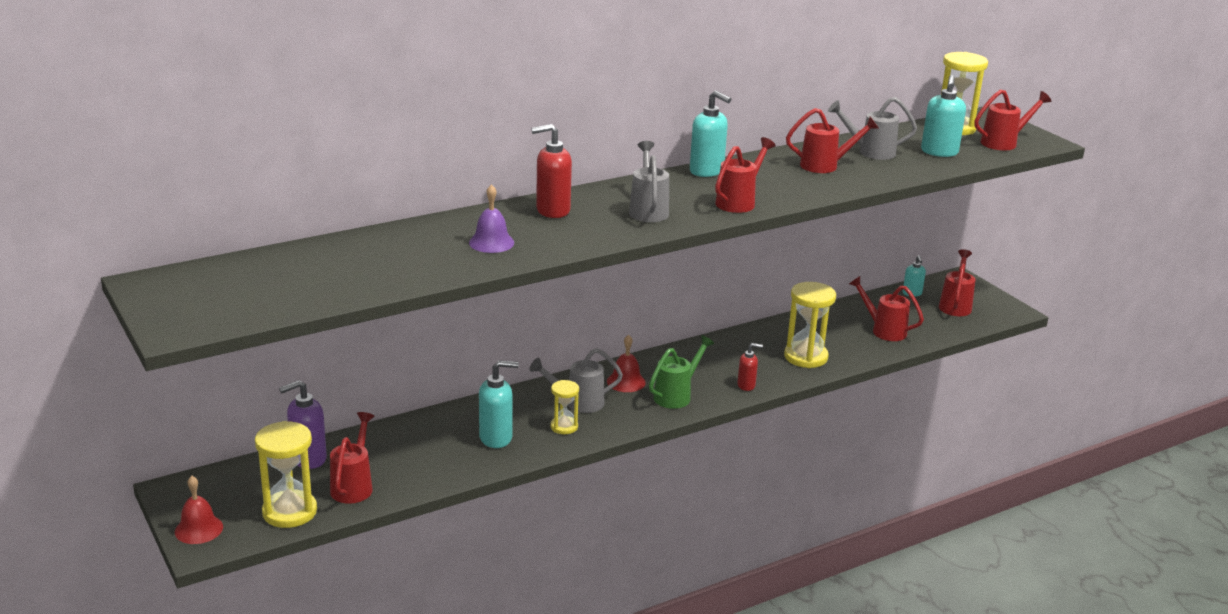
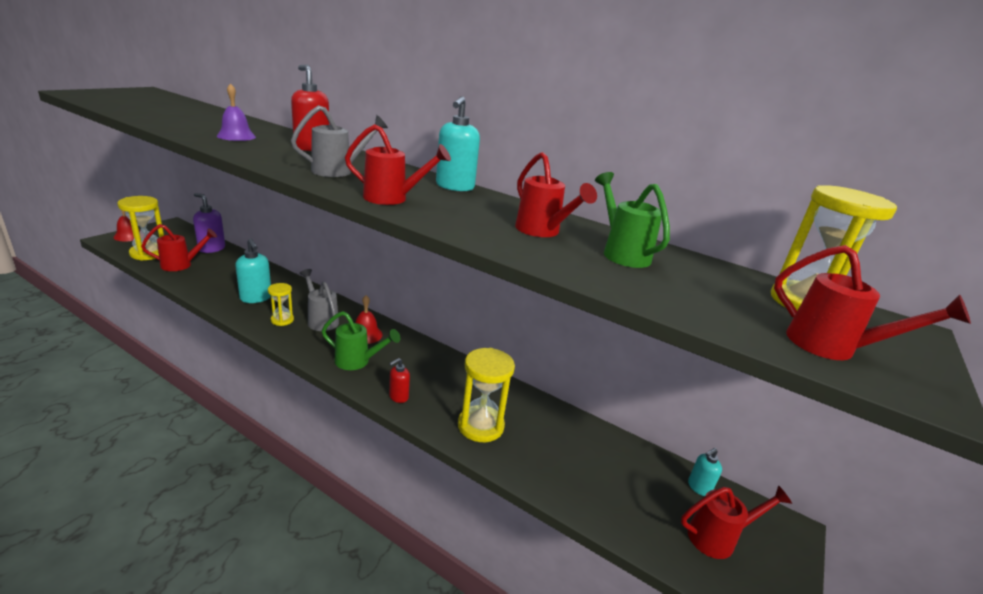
camera: 60 degrees right, 0 degrees up
(746, 385) = (398, 397): red soap dispenser -> red soap dispenser turned 75 degrees clockwise
(870, 152) = (621, 253): grey watering can -> green watering can
(883, 330) = (589, 476): red watering can -> none
(939, 152) = (698, 295): turquoise soap dispenser -> none

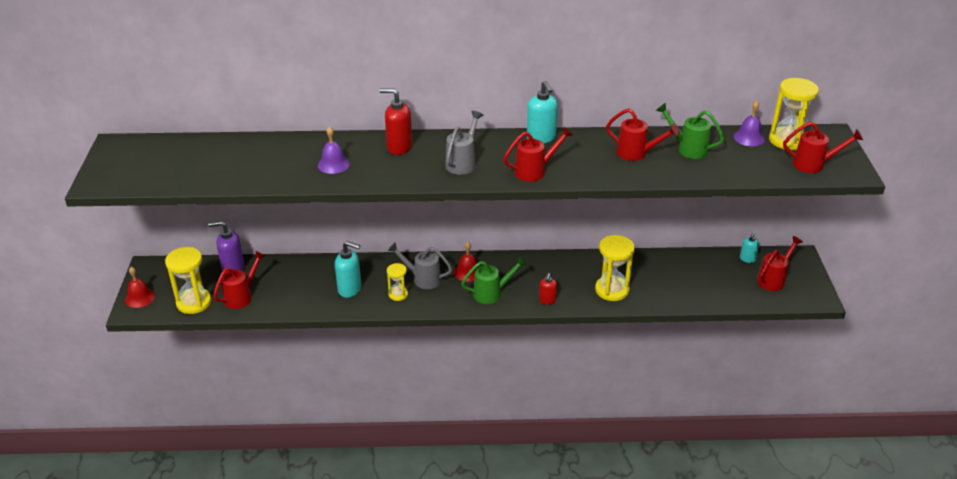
camera: 30 degrees left, 10 degrees up
(737, 278) = (749, 138): none -> purple bell

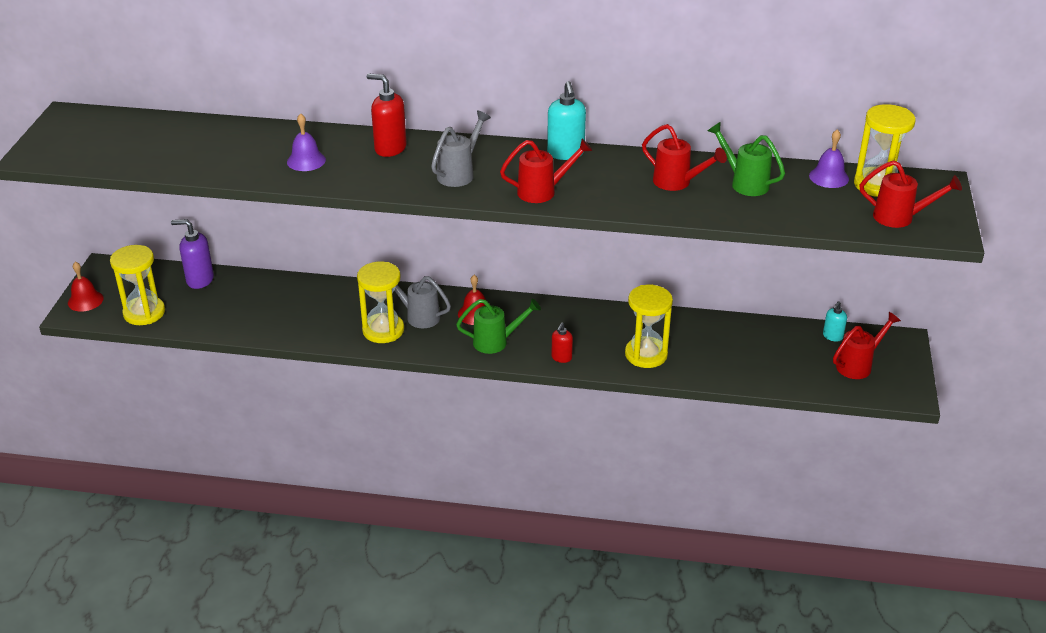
camera: 10 degrees right, 0 degrees up
(242, 296) = (201, 312): red watering can -> none
(350, 289) = (328, 318): turquoise soap dispenser -> none
(398, 294) = (383, 330): yellow hourglass -> yellow hourglass, size x1.74

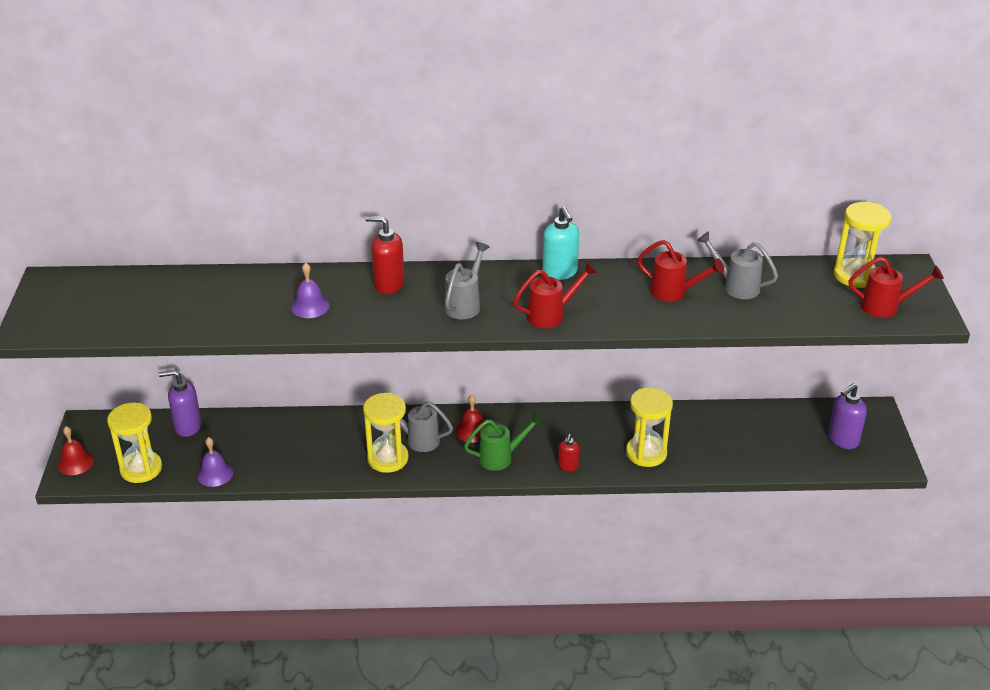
camera: 10 degrees left, 0 degrees up
(744, 183) = (735, 286): green watering can -> grey watering can
(829, 177) = (810, 272): purple bell -> purple bell (215, 474)
(832, 336) = (811, 414): turquoise soap dispenser -> none
(858, 365) = (842, 439): red watering can -> purple soap dispenser

